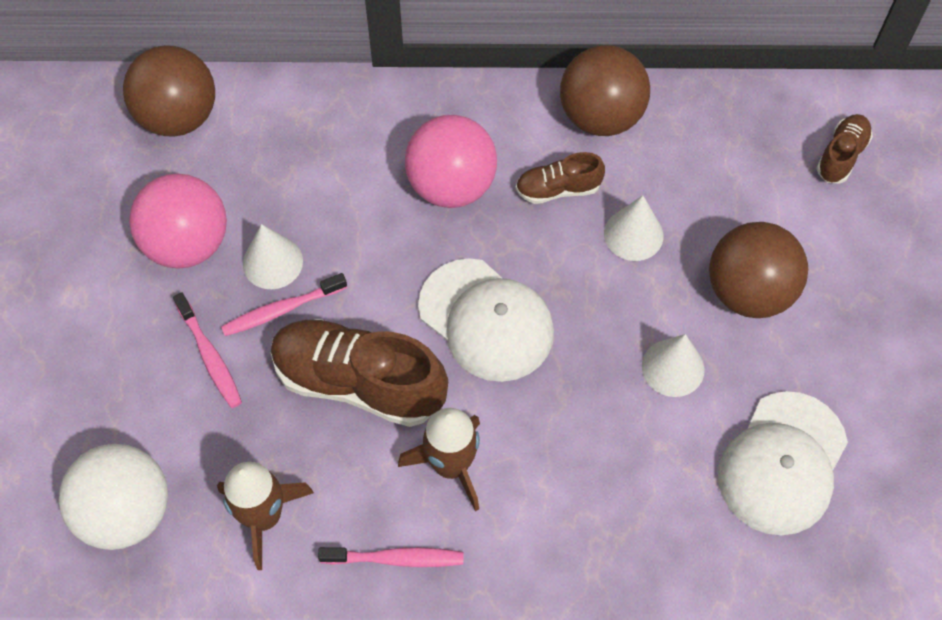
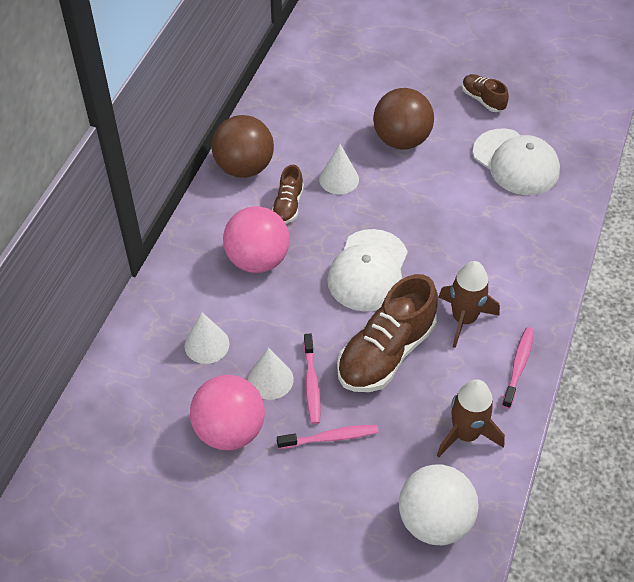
camera: 70 degrees left, 10 degrees down
(178, 117) = (112, 409): brown ball -> none
(486, 320) = (368, 271): white cap -> white cap turned 135 degrees clockwise
(673, 367) = (437, 190): white cone -> white cone (207, 344)
(841, 156) = (329, 70): brown shoe -> brown shoe (483, 100)

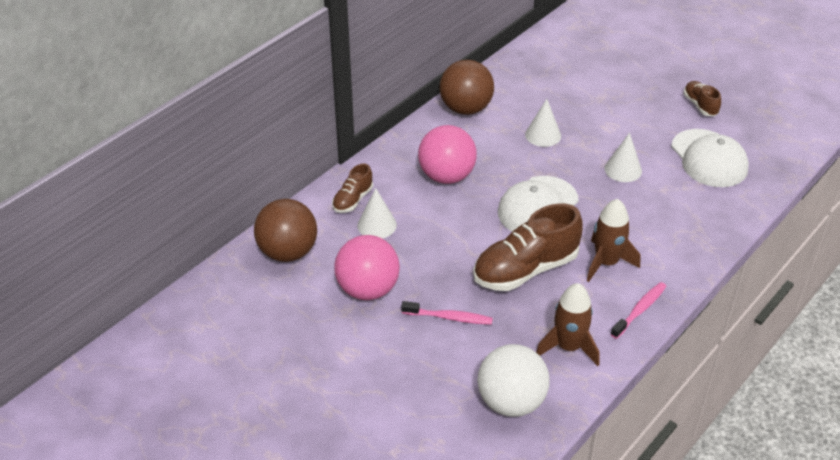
camera: 20 degrees right, 10 degrees down
(270, 379) = (418, 263): white cone -> white cone (623, 169)
(288, 205) = (490, 144): brown shoe -> brown shoe (353, 200)
(311, 384) = (451, 275): pink toothbrush -> none
(401, 140) = (611, 119): brown ball -> brown ball (288, 252)

